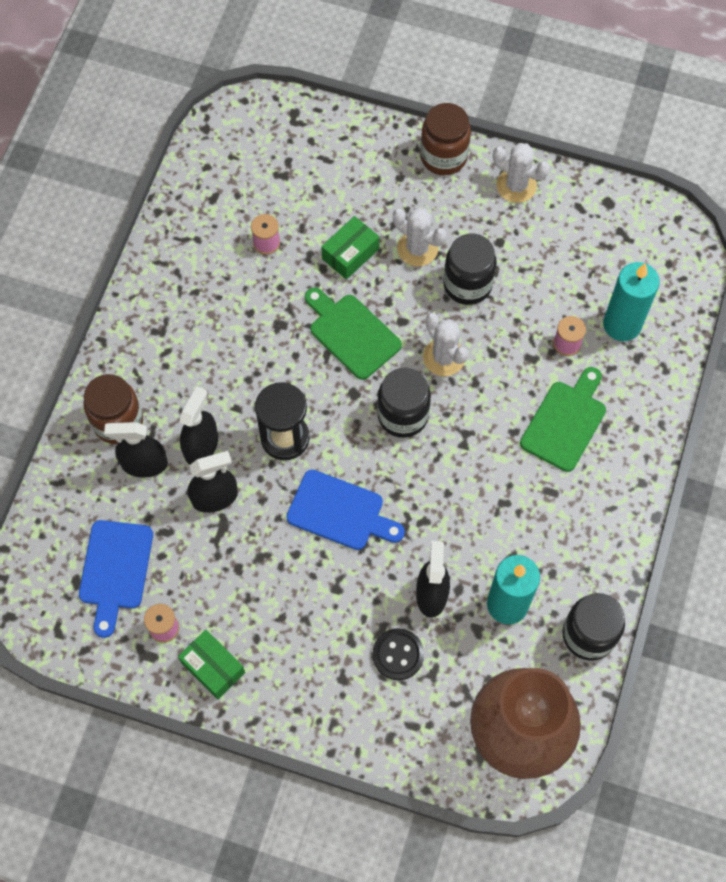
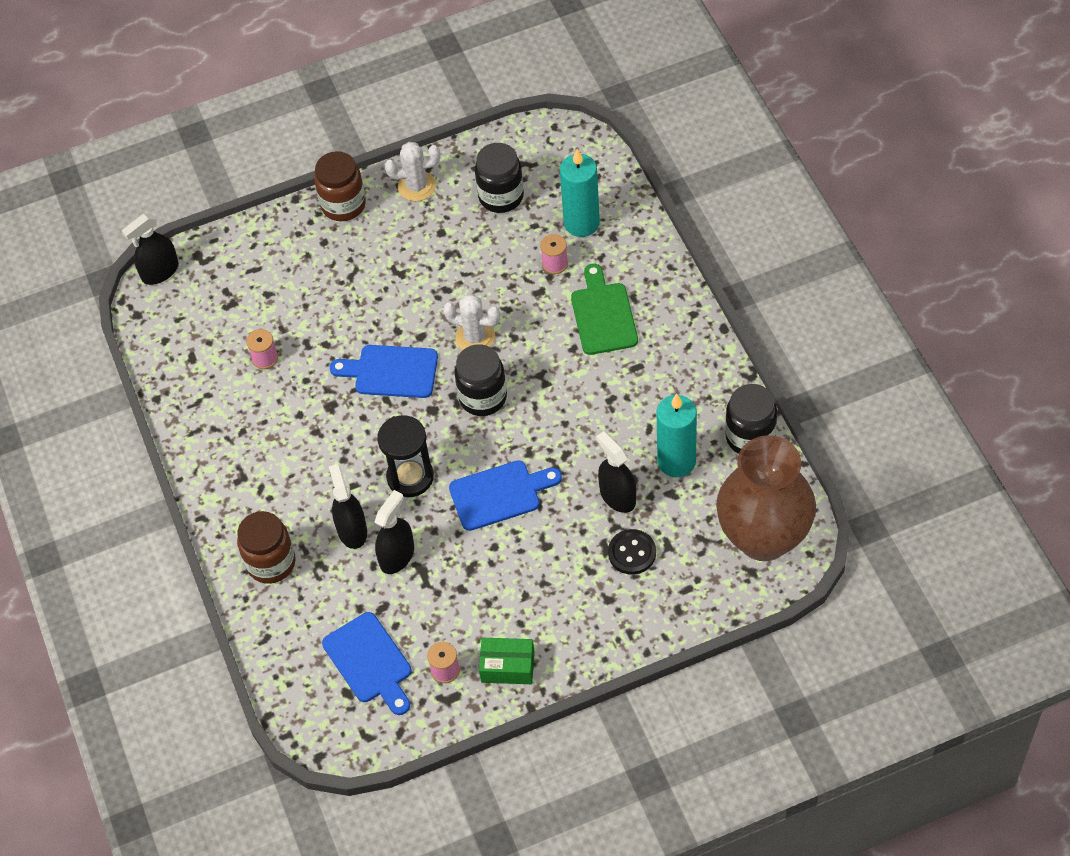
camera: 35 degrees left, 10 degrees down
(144, 464) = (320, 575): black spray bottle -> black spray bottle (160, 272)
(350, 254) = (337, 319): green box -> none
(351, 333) = (391, 371): green cutting board -> blue cutting board
(417, 248) = (384, 280): white cactus -> none
(467, 284) = (445, 277): black jar -> black jar (501, 196)

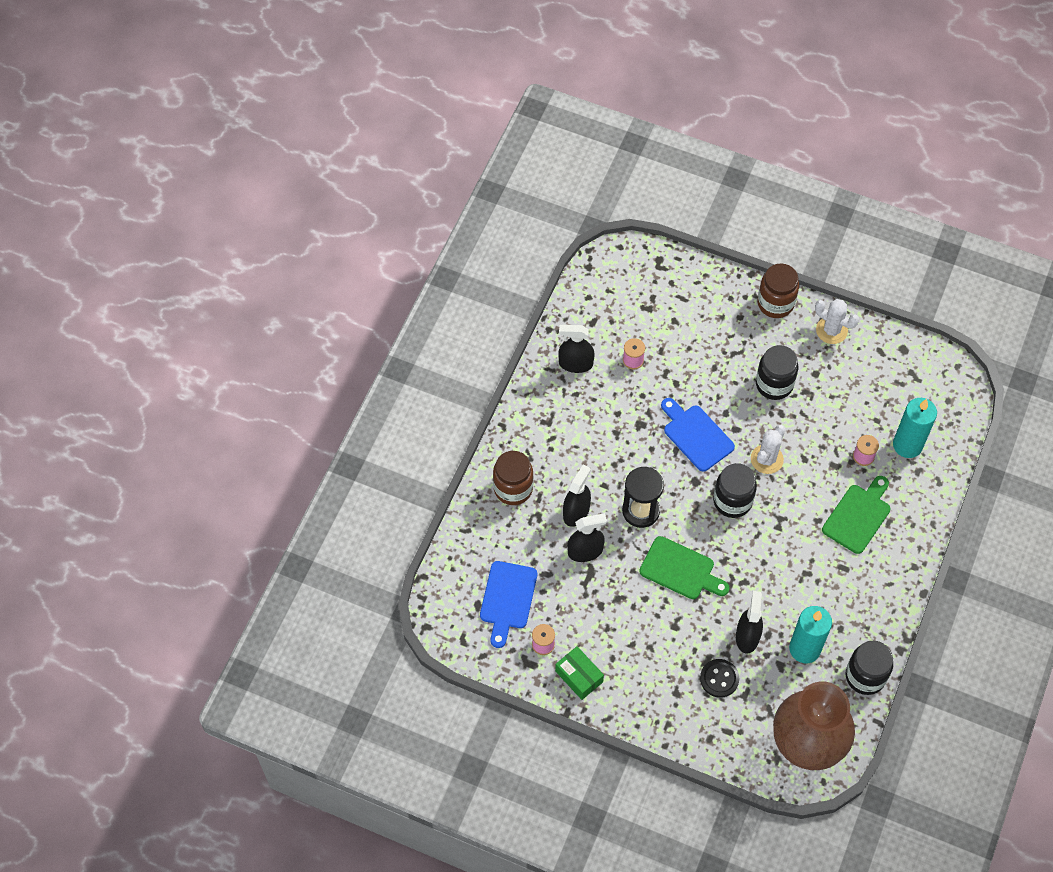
camera: 40 degrees right, 5 degrees up
(160, 272) = (627, 251): black spray bottle -> black spray bottle (575, 364)
(475, 337) = (767, 459): white cactus -> white cactus turned 60 degrees clockwise
(499, 494) = (680, 570): blue cutting board -> green cutting board
(501, 196) = (876, 383): black jar -> black jar (774, 384)

